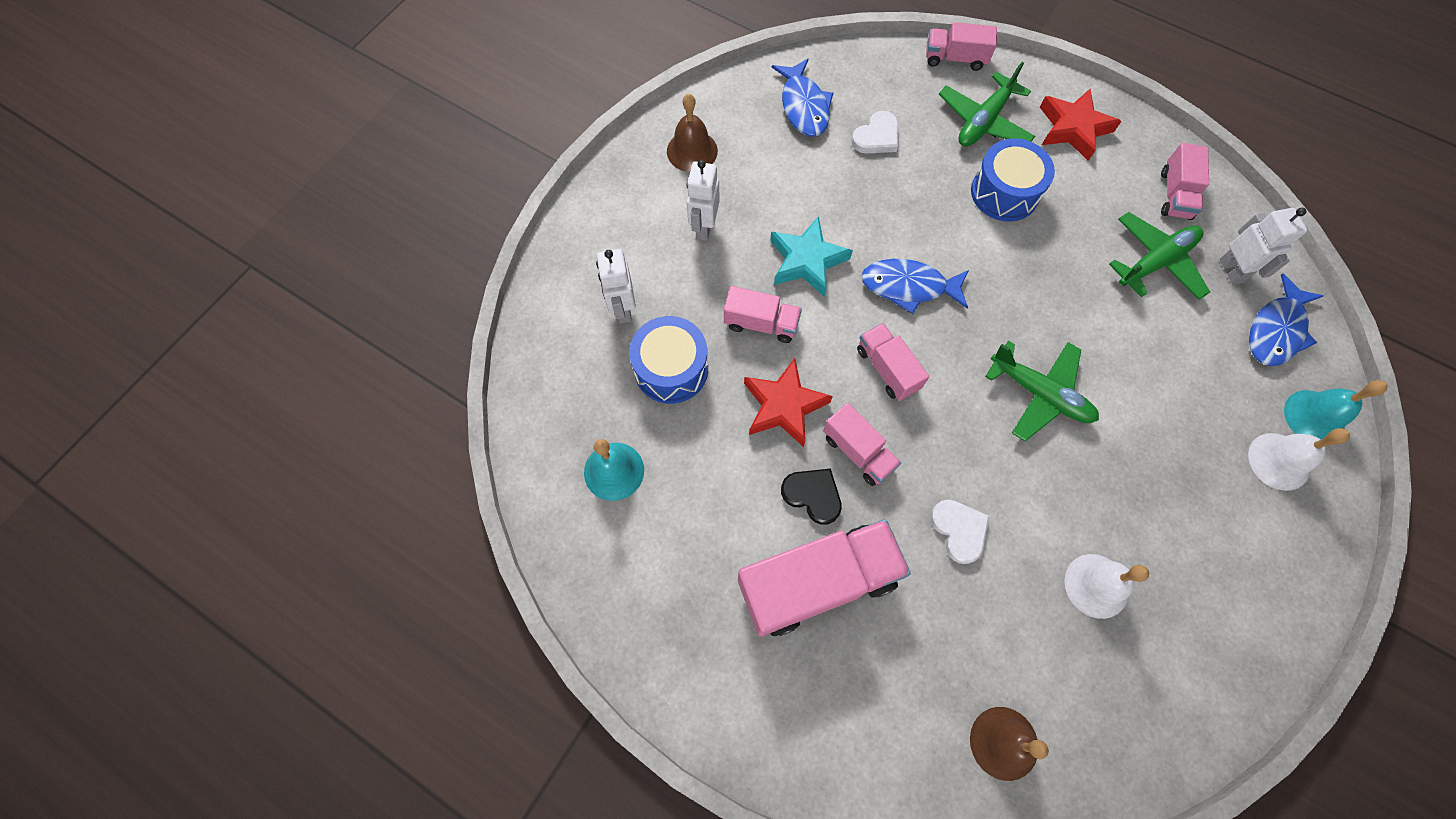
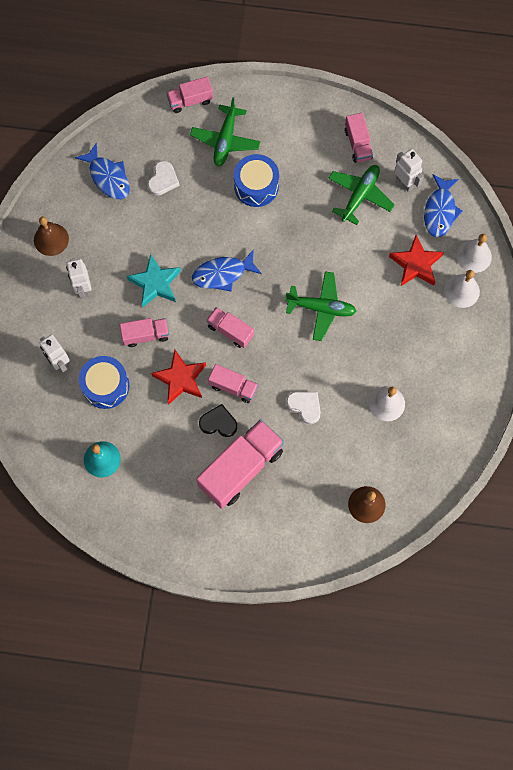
camera: 25 degrees left, 5 degrees up
(1073, 128) = (282, 122): red star -> red star (416, 264)
(1314, 417) = (474, 256): turquoise bell -> white bell

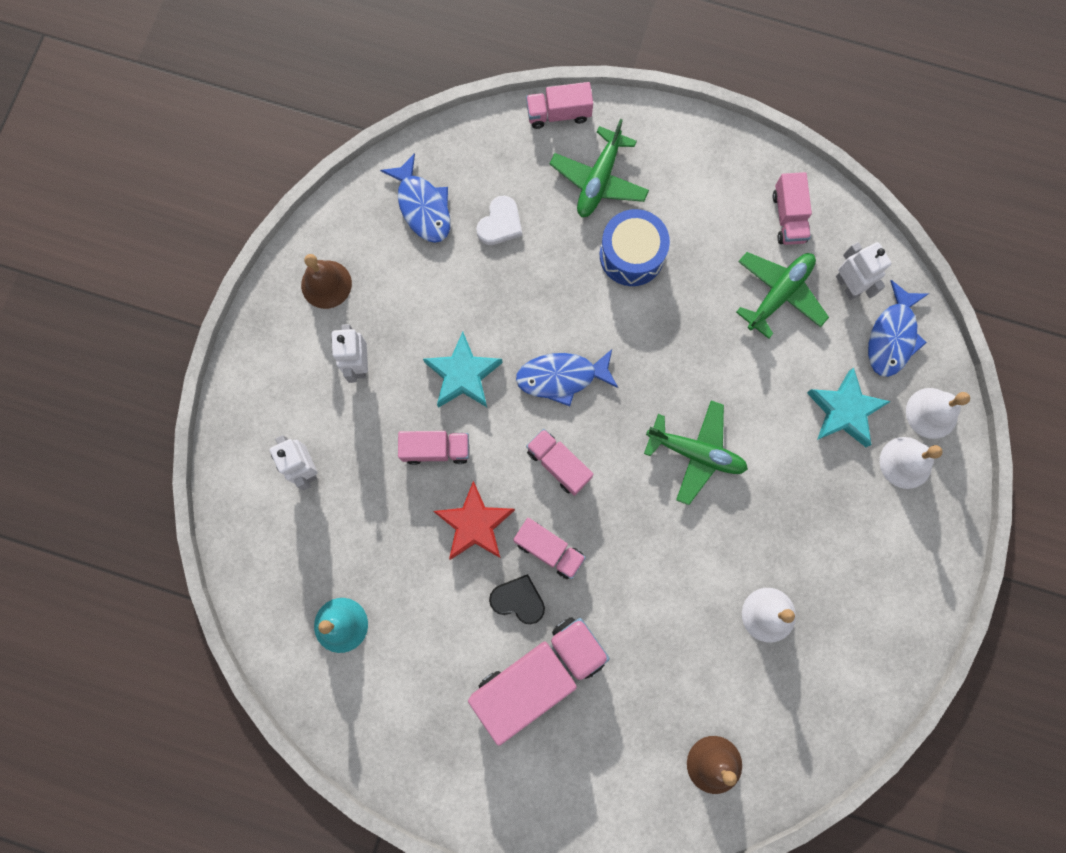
camera: 10 degrees right, 5 degrees up
(106, 386) = (366, 516): blue drum -> none
(305, 406) = (648, 597): white heart -> none
(416, 264) = (844, 411): red star -> turquoise star

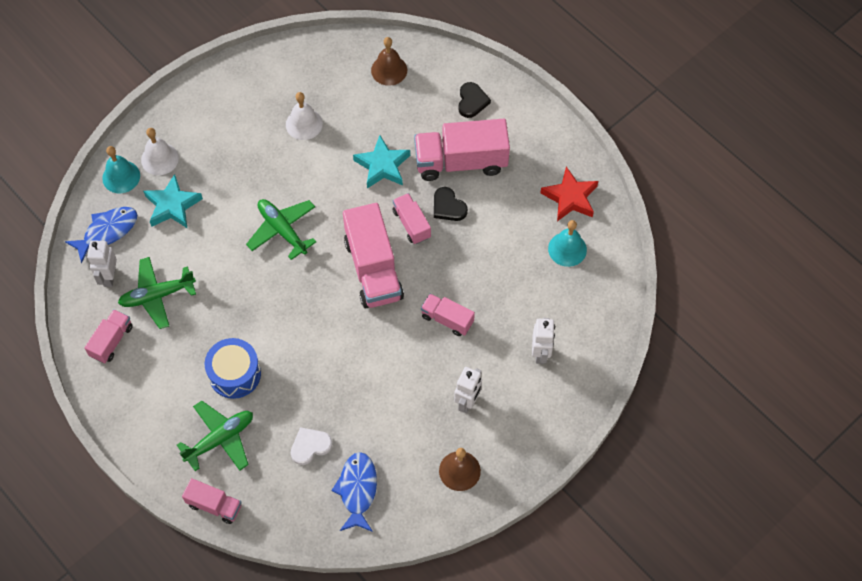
camera: 150 degrees left, 15 degrees down
(463, 375) = (400, 357): turquoise star -> turquoise star (382, 166)
(475, 524) = (449, 262): red star -> red star (570, 198)
(558, 464) = (373, 269): pink truck -> pink truck, size x1.87
(562, 377) = (336, 320): blue fish -> none
(577, 779) = (472, 101): none -> black heart
(931, 413) = (121, 177): white bell -> turquoise bell

